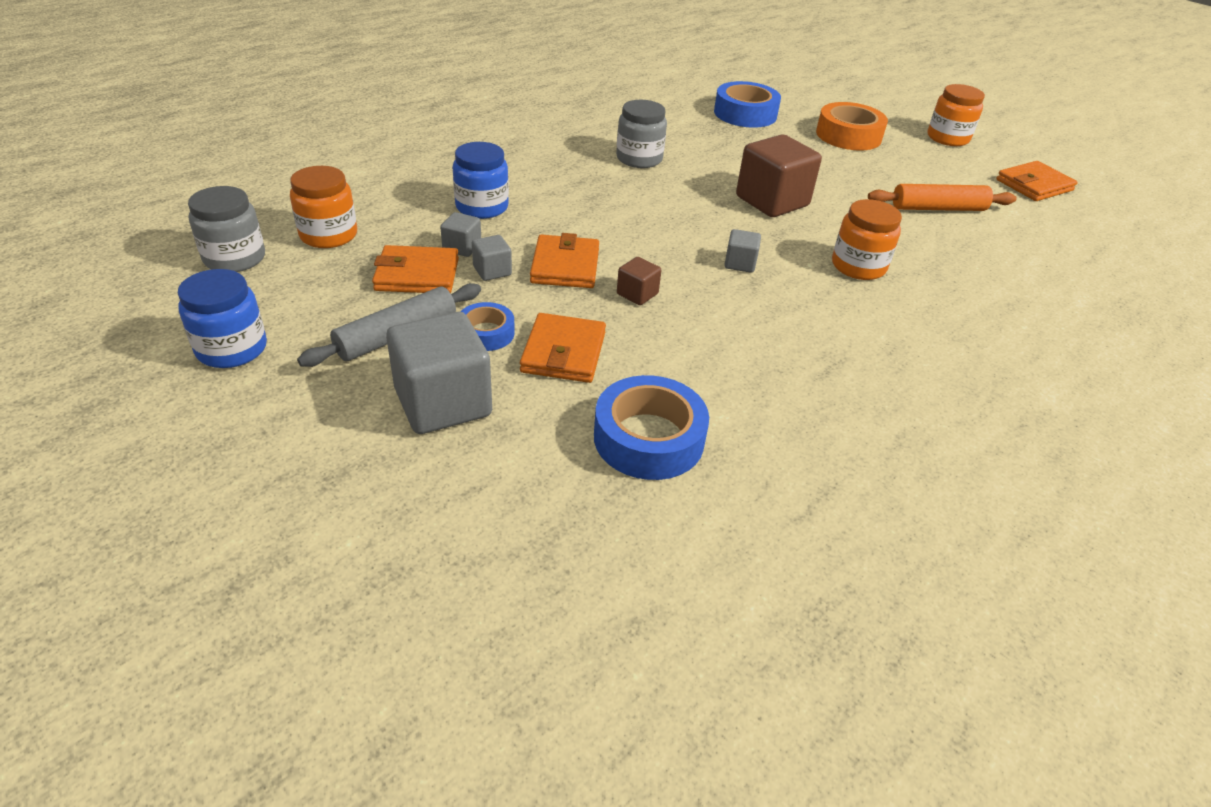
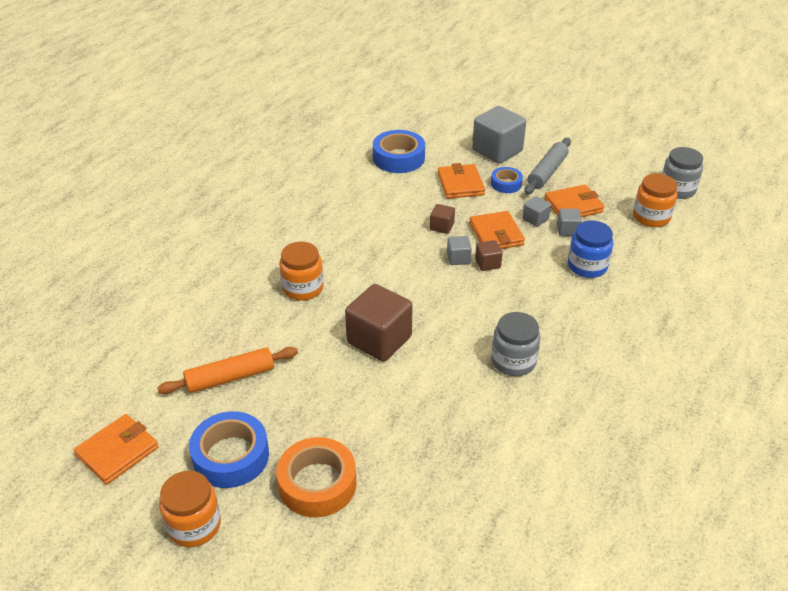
camera: 165 degrees right, 0 degrees up
(232, 349) = (611, 149): blue jar -> none
(603, 237) = (487, 263): none -> brown cube
(740, 263) = (387, 267): grey cube -> grey cube (458, 258)
(745, 114) = (445, 490): blue tape -> blue tape (231, 456)

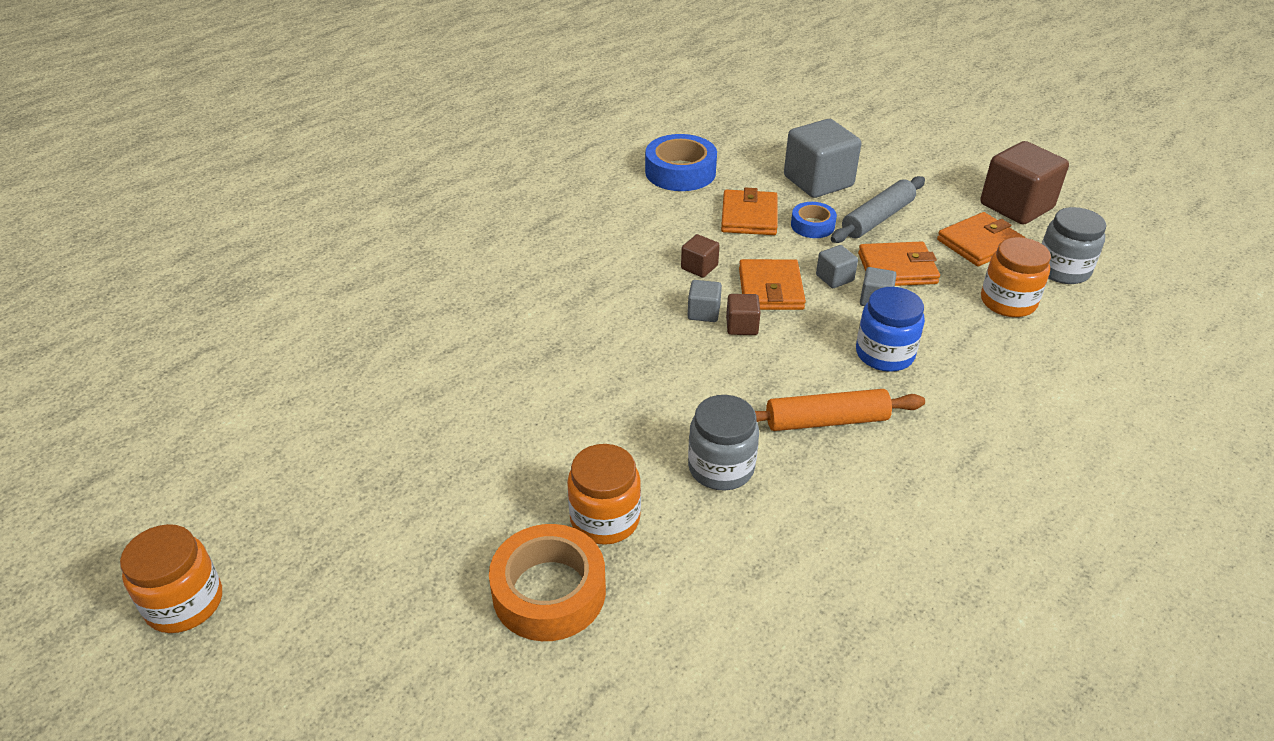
camera: 15 degrees right, 0 degrees up
(117, 451) = (144, 481): orange wallet -> orange wallet (979, 243)
(230, 377) = (330, 414): orange rolling pin -> orange rolling pin (826, 420)
(231, 456) = (278, 519): blue tape -> none
(303, 288) = (479, 316): orange jar -> orange jar (605, 519)
(317, 484) = (371, 583): orange tape -> orange tape (549, 591)
(379, 340) = (547, 402): brown cube -> brown cube (1016, 206)

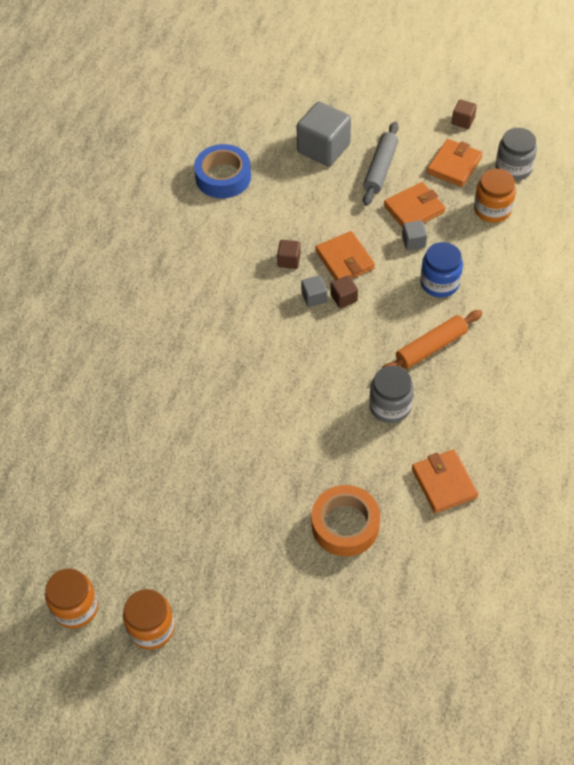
camera: 25 degrees left, 15 degrees up
(605, 519) = (346, 468): orange jar -> orange jar (75, 607)
(749, 216) = (295, 201): orange wallet -> orange wallet (444, 483)
(812, 225) = (341, 192): blue tape -> none
(834, 278) = (379, 233): grey cube -> none
(1016, 206) = (463, 121): brown cube -> brown cube, size x0.48

